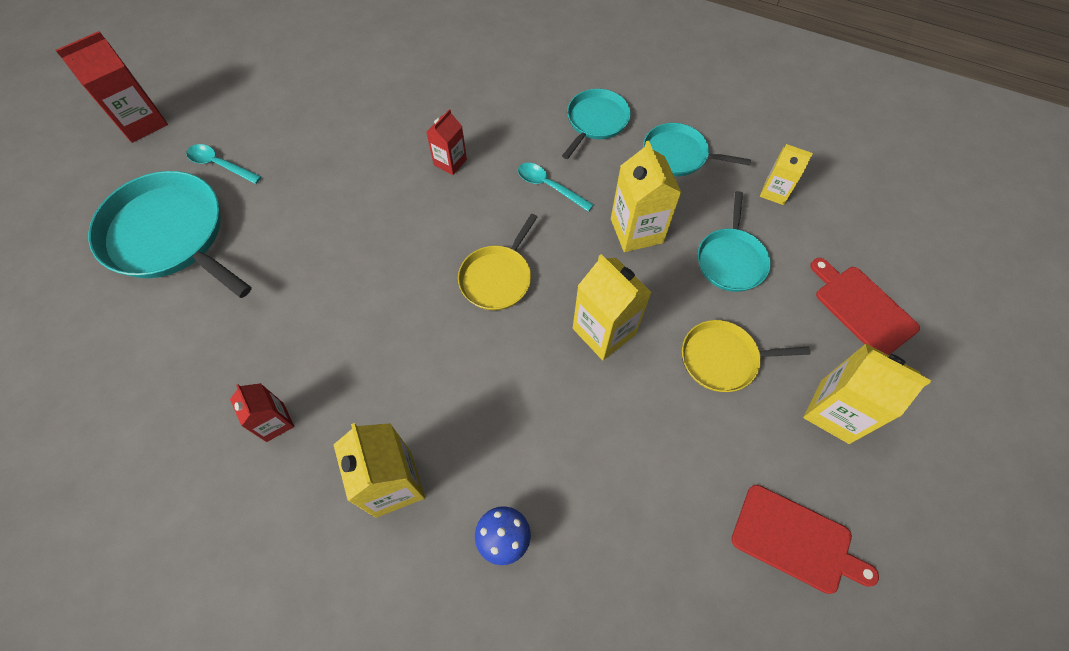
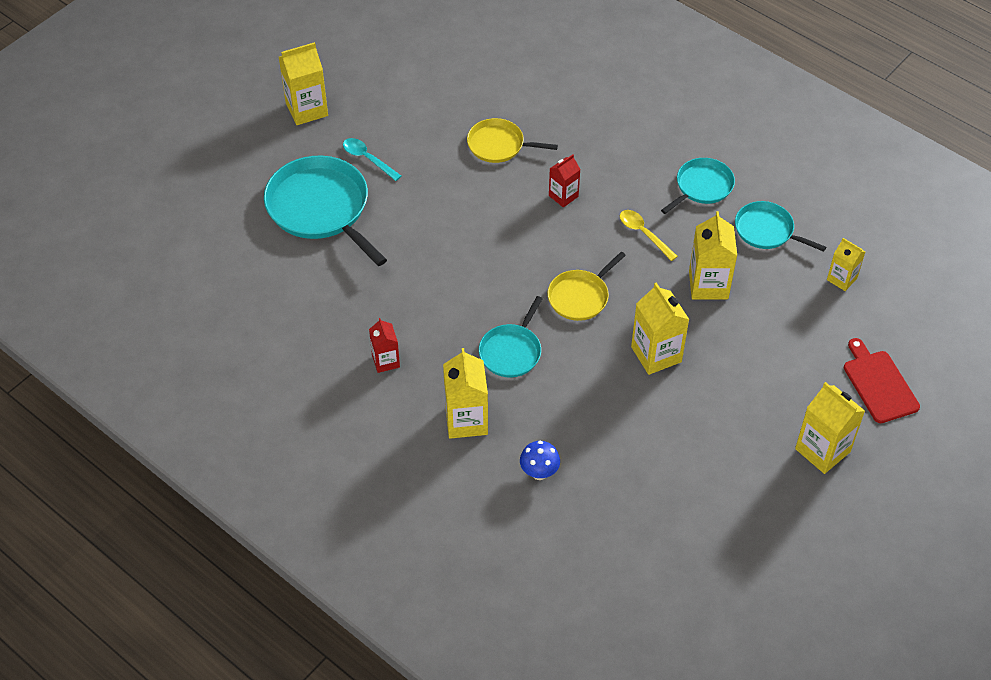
camera: 15 degrees right, 10 degrees down
(142, 122) = (307, 109): red carton -> yellow carton
(549, 186) = (644, 234): turquoise spoon -> yellow spoon
(723, 359) = (746, 395): yellow pan -> yellow pan (499, 145)
(731, 260) = (781, 324): turquoise pan -> turquoise pan (511, 351)
(796, 540) = (756, 523): red cutting board -> none

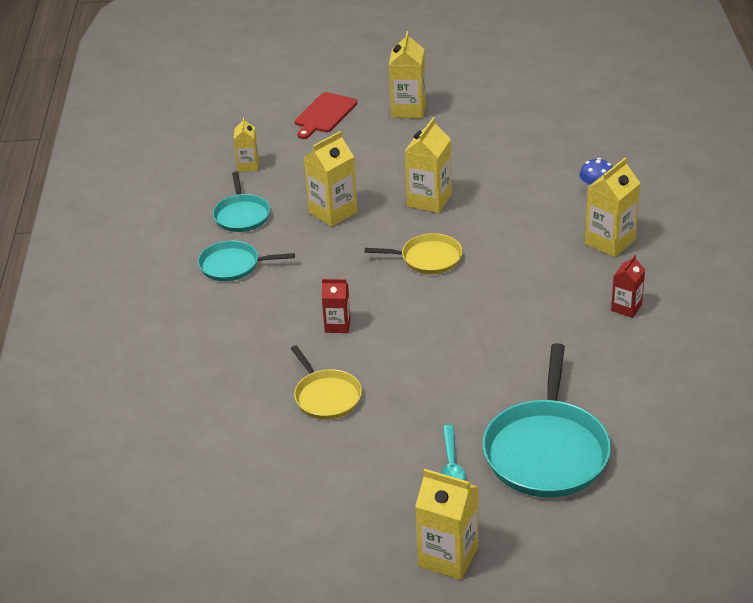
camera: 130 degrees left, 15 degrees down
(511, 351) = (524, 258): turquoise pan -> none
(644, 234) = (323, 265): yellow spoon -> none

